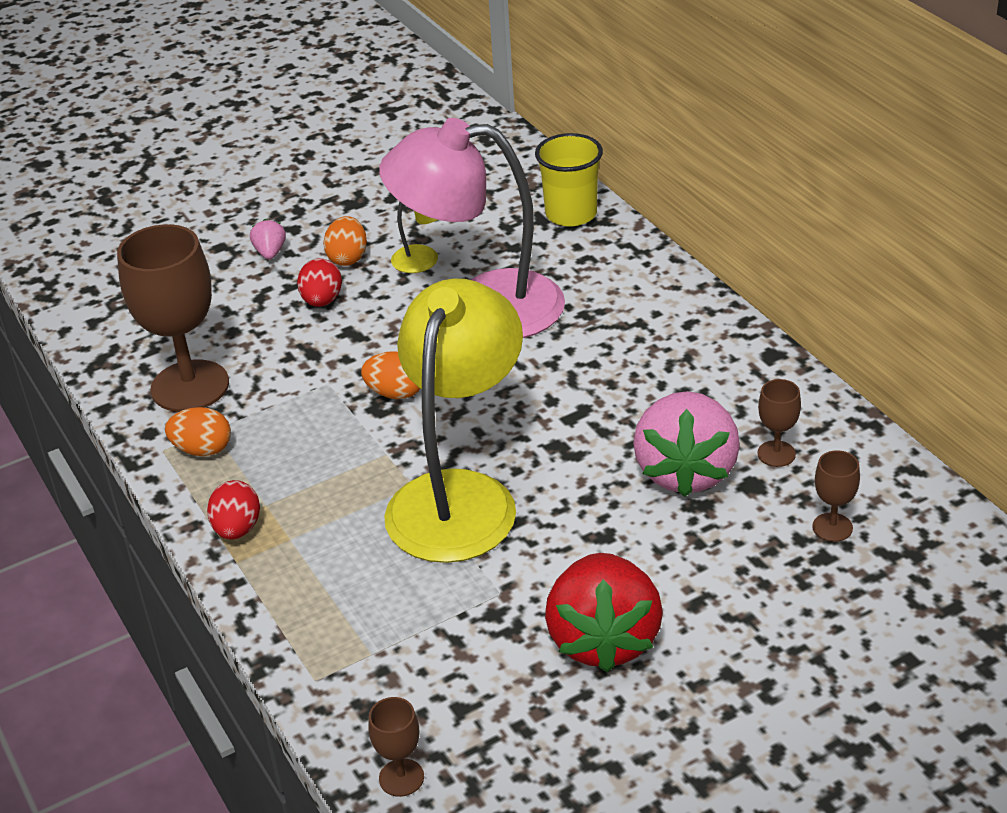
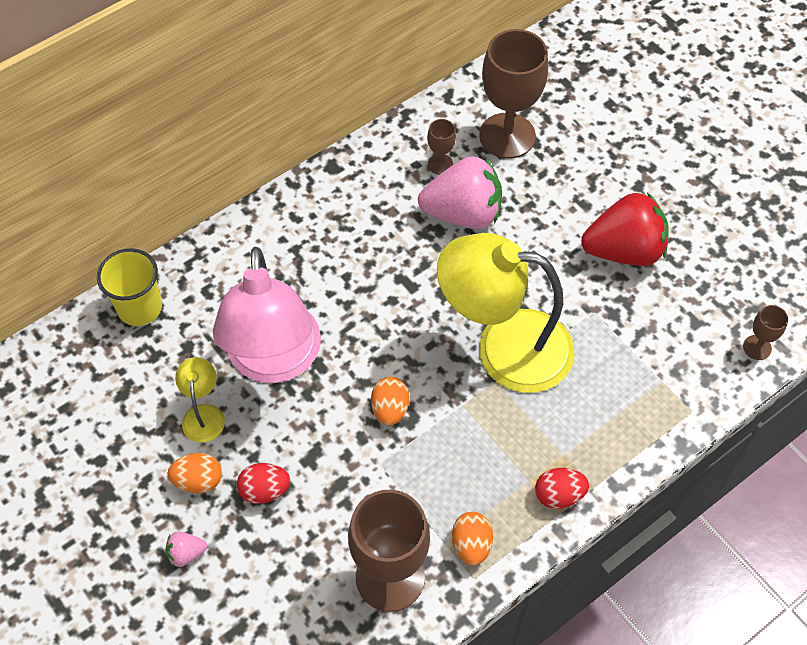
camera: 100 degrees left, 20 degrees up
(832, 527) = (507, 136): brown goblet -> brown goblet, size x2.23

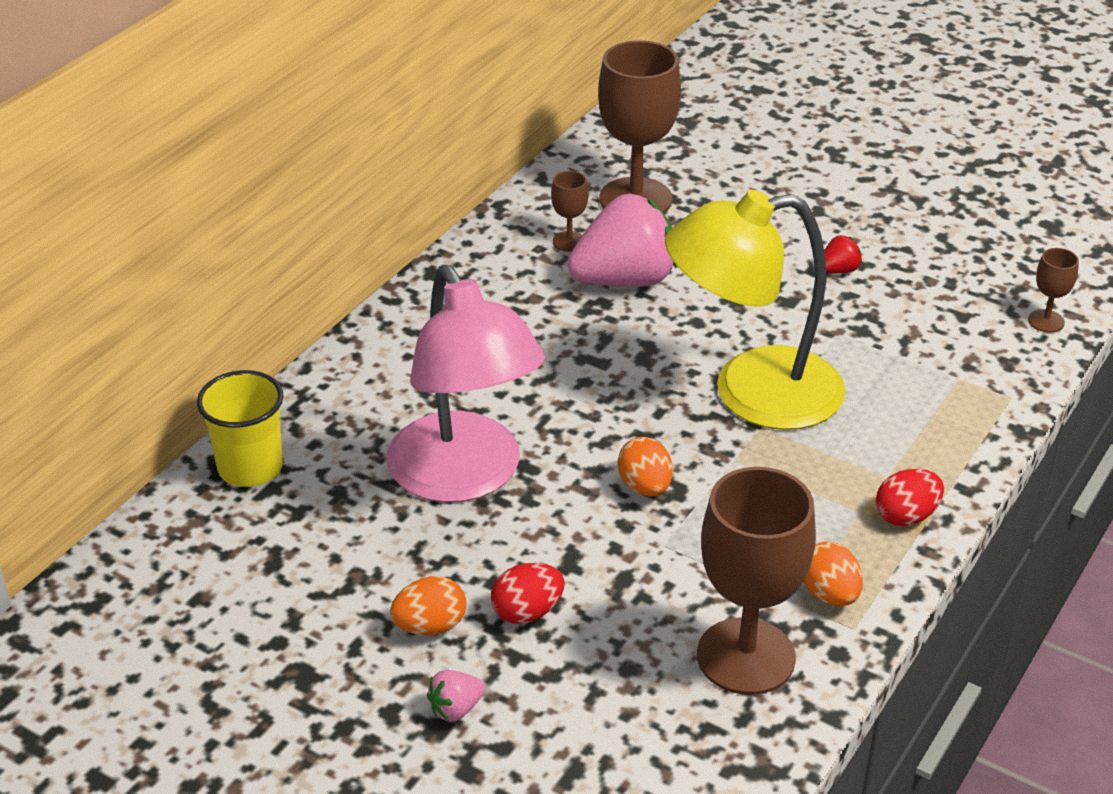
camera: 20 degrees left, 20 degrees down
(203, 414) = (399, 555): yellow lamp -> none
(624, 250) = (838, 270): red strawberry -> red strawberry, size x0.42

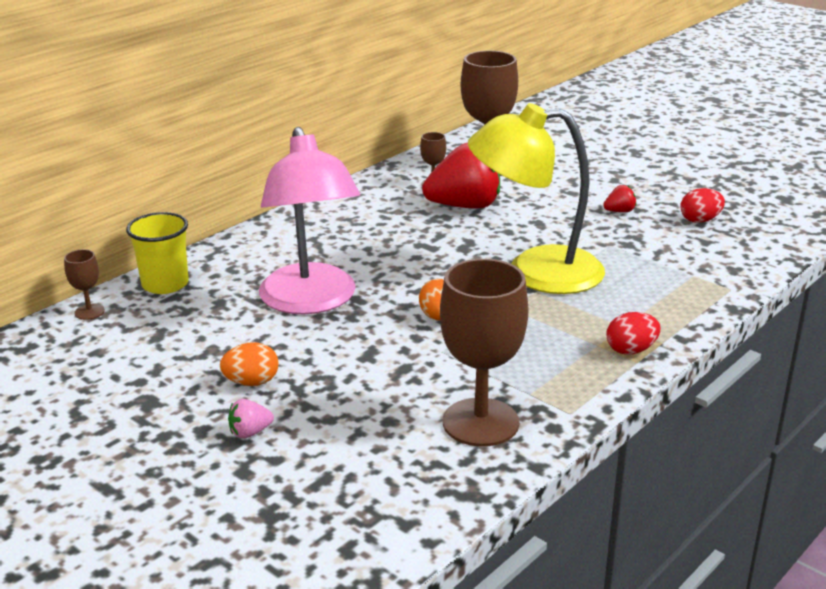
camera: 10 degrees right, 10 degrees down
(527, 612) = (325, 381): red egg -> red egg (700, 220)
(625, 280) = (464, 206): pink strawberry -> red strawberry
(829, 594) = (557, 391): orange egg -> none
(1046, 321) = (768, 249): brown goblet -> brown goblet (89, 312)

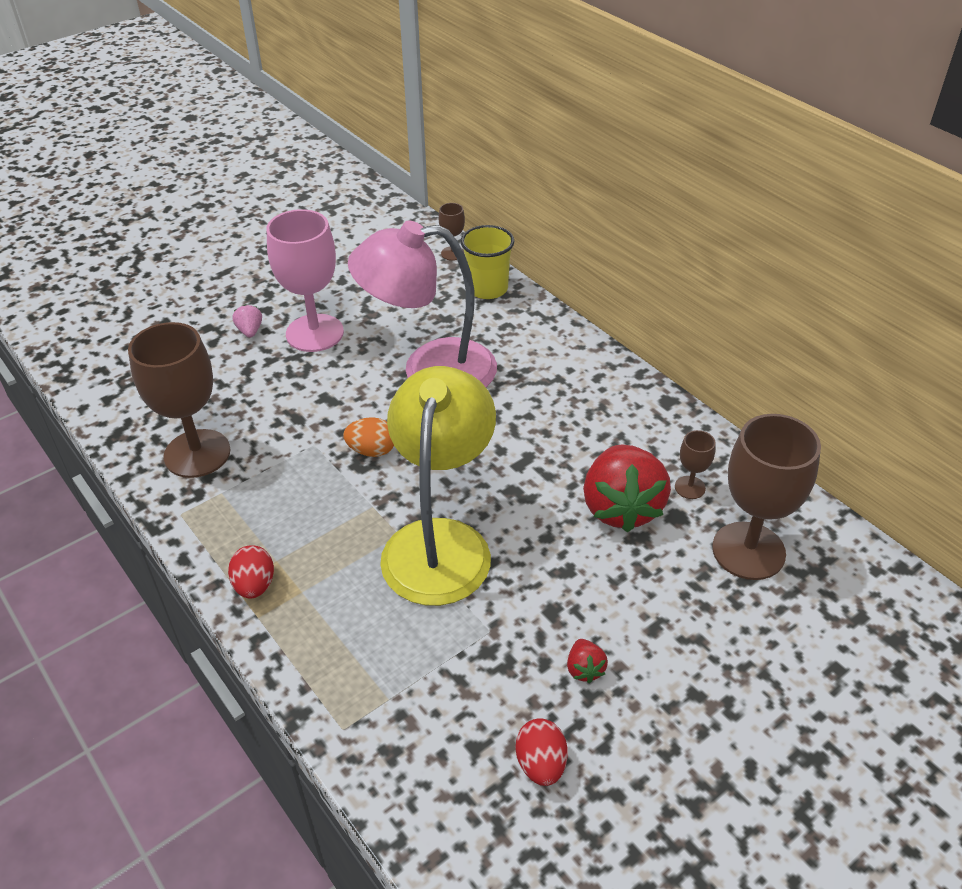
camera: 100 degrees right, 15 degrees up
(251, 382) = (314, 333): orange egg -> pink goblet

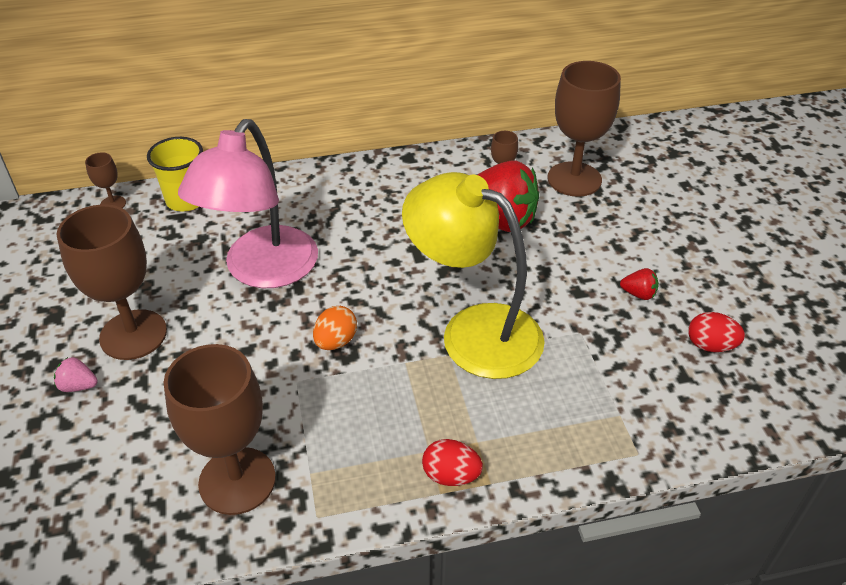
camera: 65 degrees left, 0 degrees up
(314, 333) = (133, 335): pink goblet -> brown goblet

